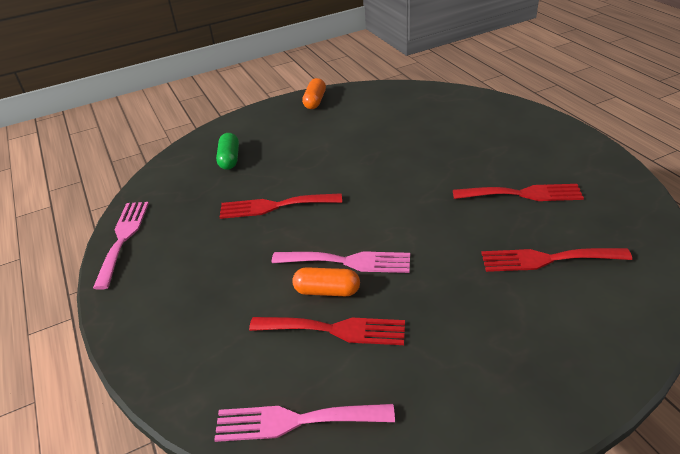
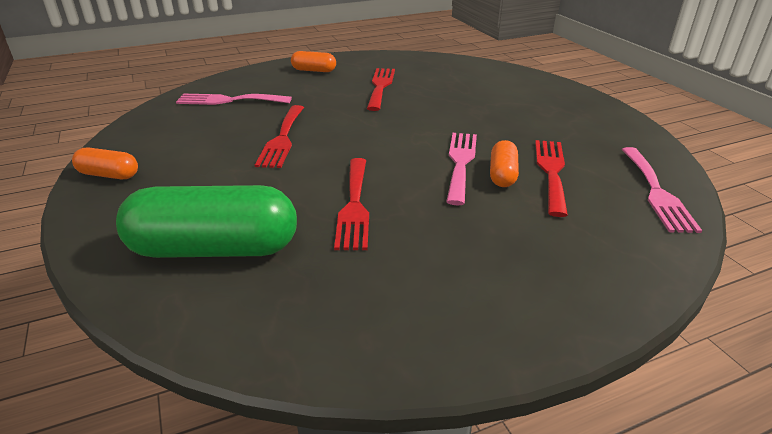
camera: 90 degrees left, 5 degrees down
(123, 238) = (392, 355): pink fork -> pink fork (229, 100)
(229, 159) = (215, 249): green capsule -> green capsule, size x2.08
(547, 259) = (461, 89): red fork -> red fork (282, 139)
(548, 144) = (314, 70): none -> orange capsule

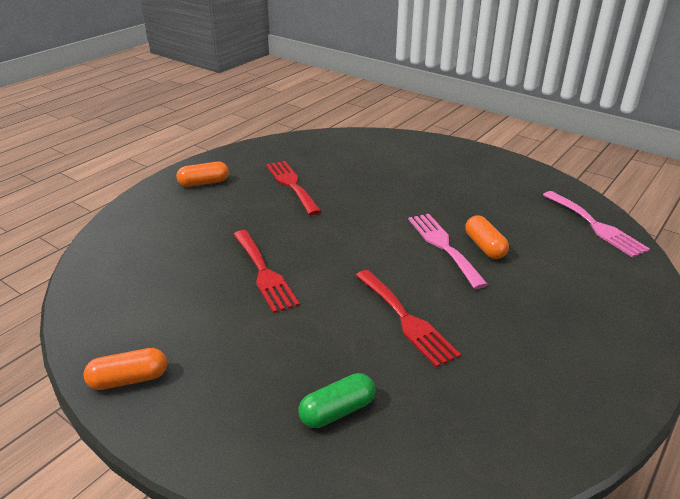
camera: 30 degrees left, 0 degrees up
(215, 249) = (337, 411): green capsule -> green capsule, size x0.48
(229, 100) = (154, 245): pink fork -> none
(551, 172) = (515, 232): red fork -> none

